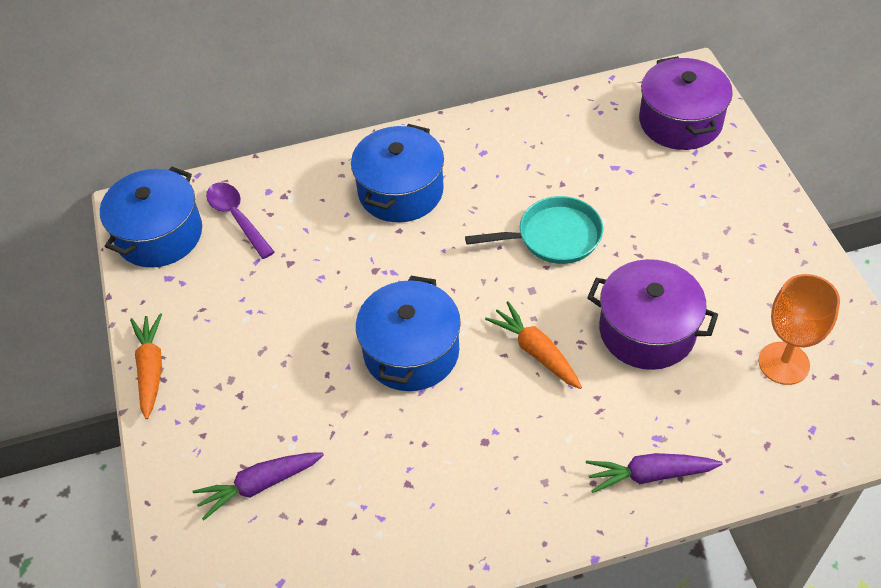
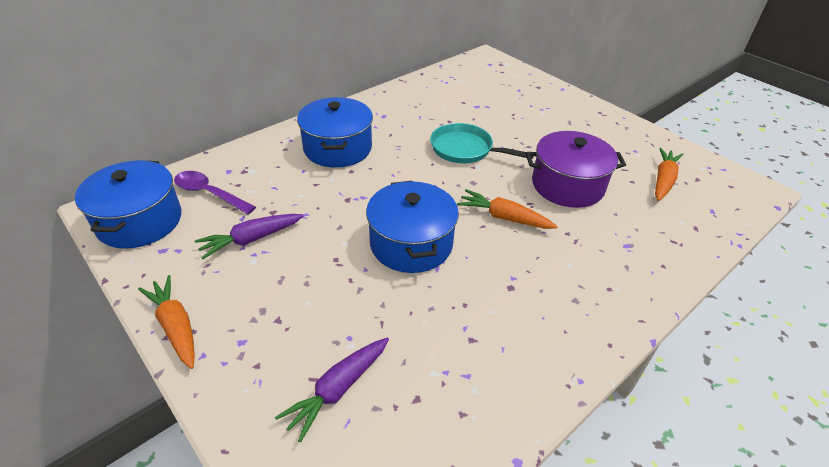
camera: 30 degrees left, 10 degrees down
(553, 237) = (465, 149): turquoise pan -> turquoise pan turned 120 degrees counterclockwise
(649, 475) = (642, 270): purple carrot -> purple carrot (251, 239)
(680, 121) = (498, 78): purple pot -> none
(783, 363) = (663, 180): orange goblet -> orange carrot

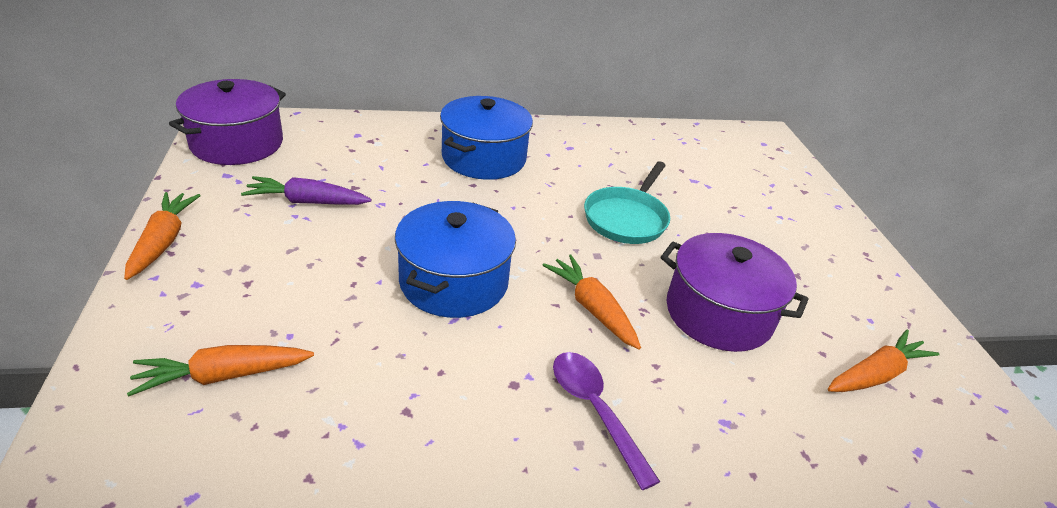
camera: 30 degrees right, 5 degrees down
(139, 221) = (237, 143): blue pot -> purple pot
(210, 193) = (318, 146): purple spoon -> purple spoon (595, 411)
(338, 389) = (223, 376): purple carrot -> orange carrot
(465, 149) = (627, 218): turquoise pan -> turquoise pan turned 120 degrees counterclockwise

